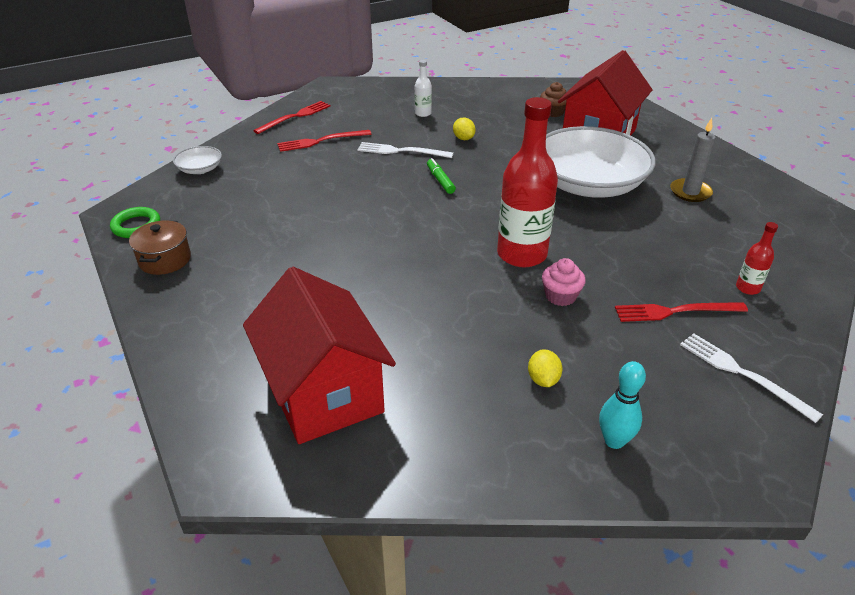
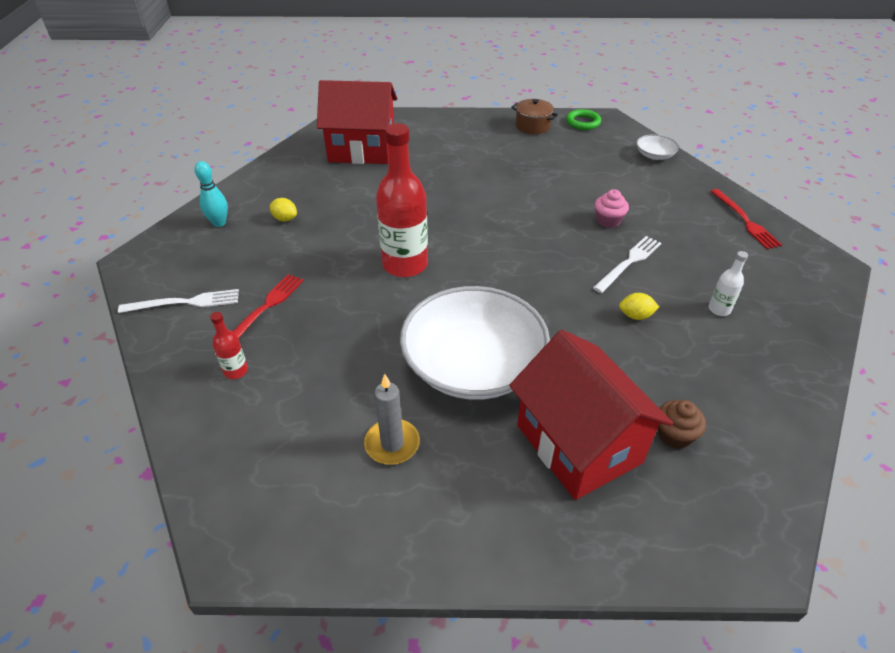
camera: 120 degrees right, 5 degrees up
(321, 141) = (678, 222): red fork -> none
(440, 180) = (554, 266): green marker -> none
(560, 296) = (341, 261): pink cupcake -> pink cupcake (608, 221)

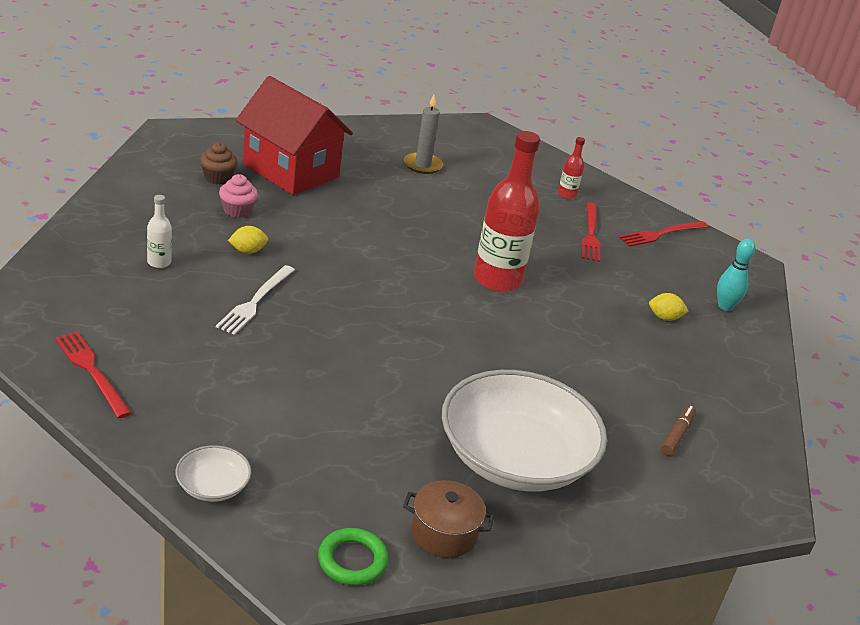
camera: 155 degrees right, 10 degrees down
(185, 302) = (661, 234): white fork -> red fork
(362, 150) = (677, 435): red house -> brown marker
(473, 364) = (387, 208): white bowl -> white bowl (515, 458)
(608, 221) = (284, 352): pink cupcake -> pink cupcake (237, 210)

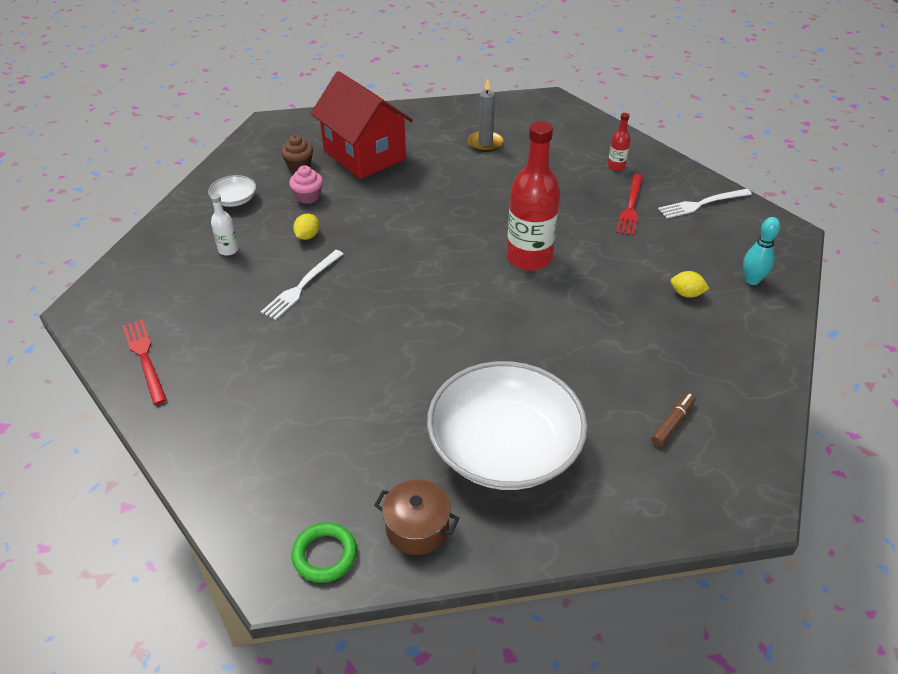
camera: 15 degrees right, 10 degrees up
(213, 486) = (219, 474): white bowl -> white bowl (234, 200)
(248, 251) = (307, 236): yellow lemon -> yellow lemon turned 60 degrees counterclockwise
(661, 234) = (702, 204): red fork -> white fork

